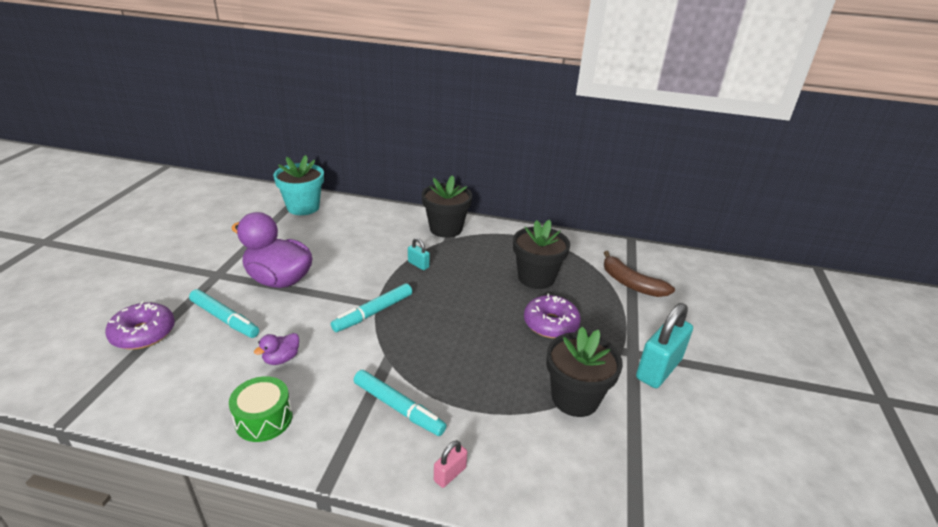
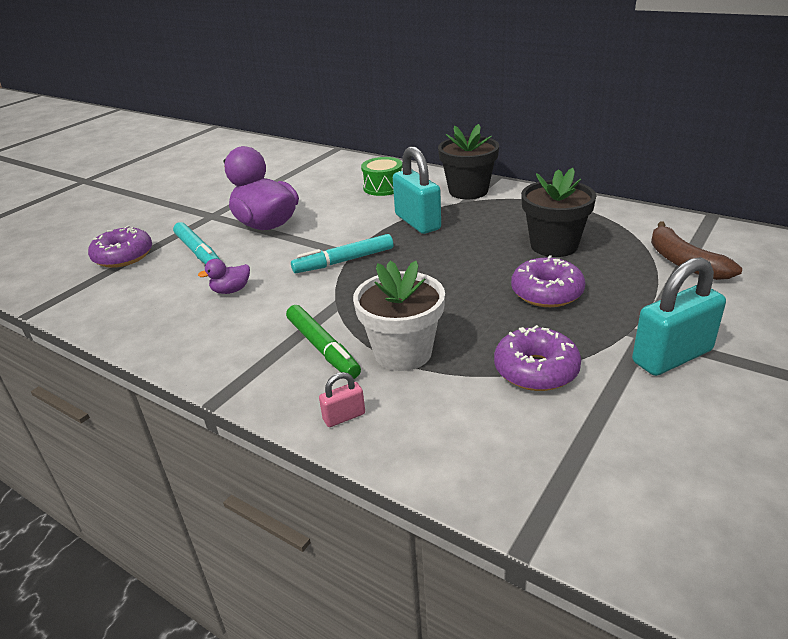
camera: 25 degrees right, 0 degrees up
(264, 419) = (187, 338): green drum -> green drum (383, 187)
(303, 207) = (323, 164): turquoise flower pot -> none
(398, 408) = (322, 348): turquoise marker -> green marker
(418, 264) = (417, 222): turquoise padlock -> turquoise padlock, size x2.13
(468, 400) = (403, 352): none -> white flower pot
(575, 398) = (536, 370): black flower pot -> purple donut

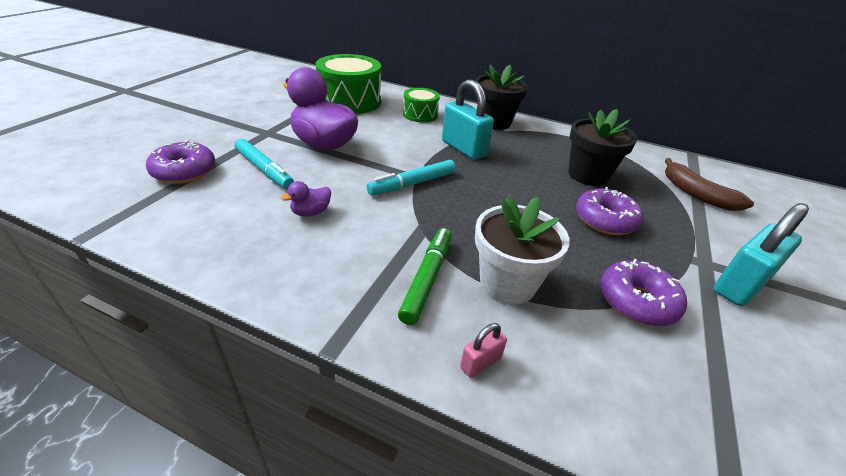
camera: 15 degrees left, 5 degrees up
(309, 177) = (350, 101): none -> green drum
(322, 348) = (427, 279): green marker -> green marker turned 120 degrees counterclockwise

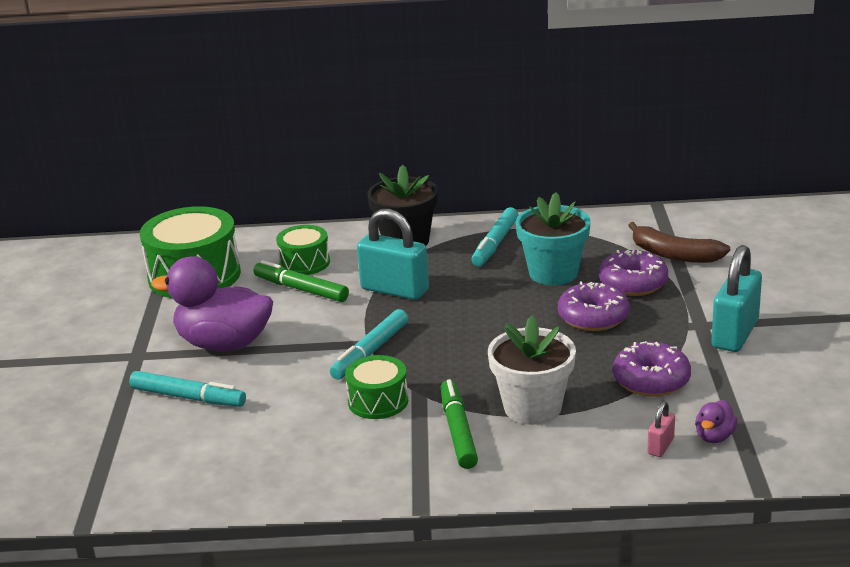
camera: 20 degrees left, 10 degrees down
(184, 171) = (98, 433): purple donut -> purple donut (633, 283)
(311, 212) = (290, 419): purple duck -> purple duck (714, 437)
(385, 224) = (378, 401): none -> green drum
(404, 128) = (301, 289): none -> green marker
(480, 363) = (546, 470): pink padlock -> pink padlock (660, 446)
(554, 142) = (495, 244): none -> turquoise marker
(588, 175) = (553, 273): black flower pot -> turquoise flower pot

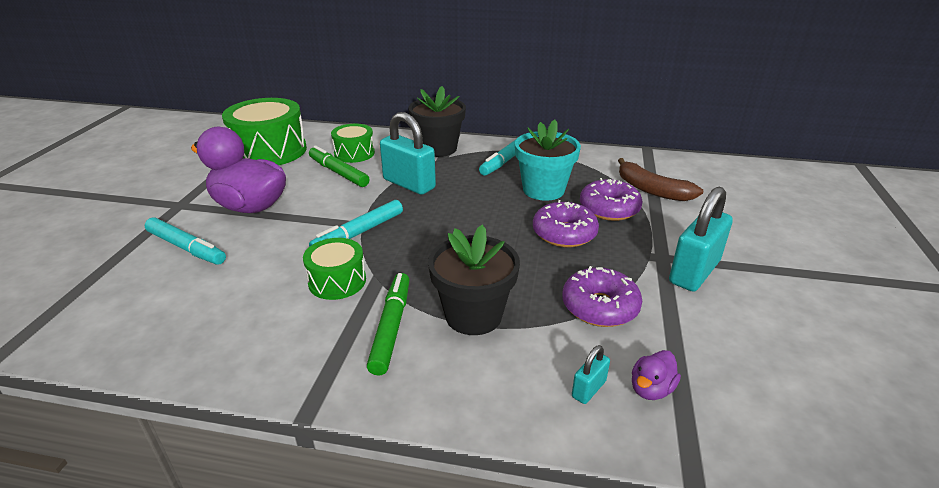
camera: 10 degrees right, 5 degrees up
(532, 408) = (473, 315): white flower pot -> black flower pot
(660, 446) = (588, 389): pink padlock -> turquoise padlock

